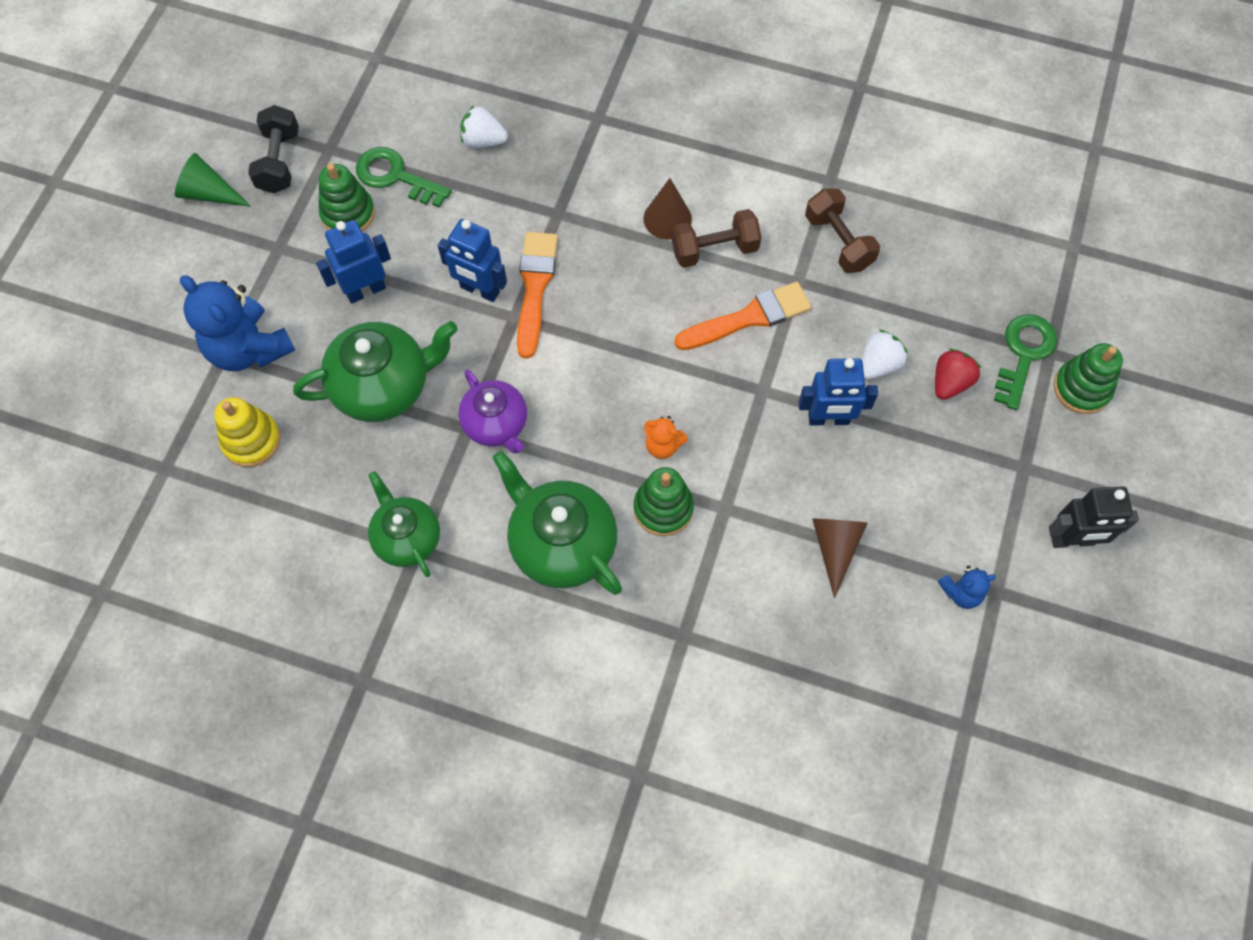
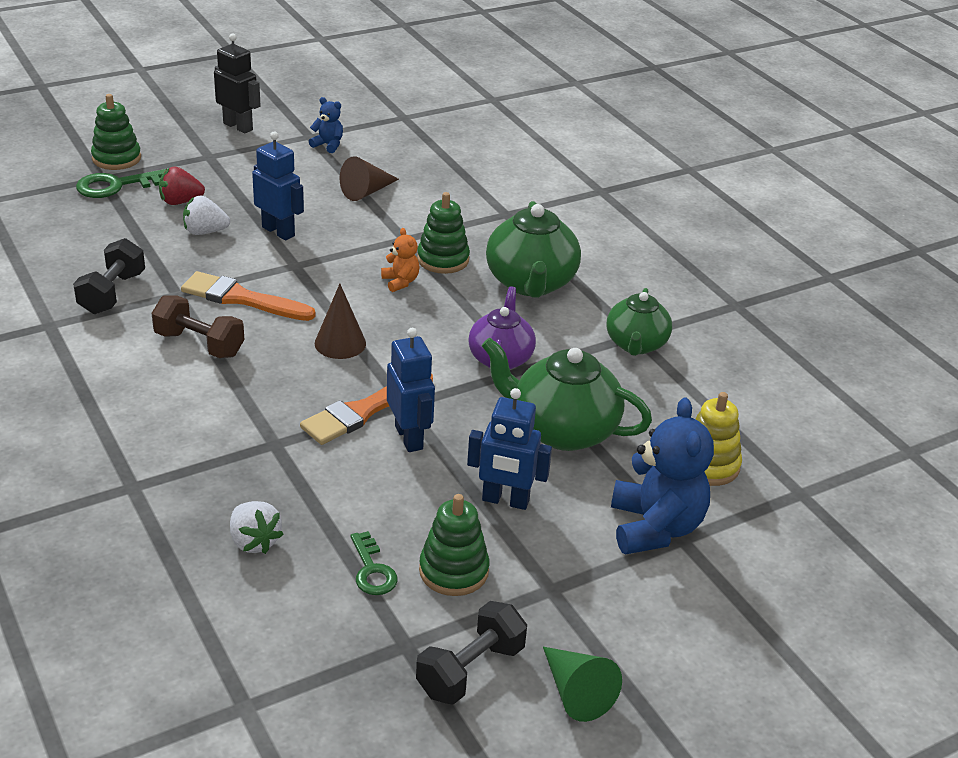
camera: 140 degrees left, 30 degrees down
(396, 177) = (372, 570): green key -> green key, size x0.65
(667, 218) = (199, 383): brown cone -> brown cone (340, 343)
(838, 242) = (112, 293): brown dumbbell -> black dumbbell

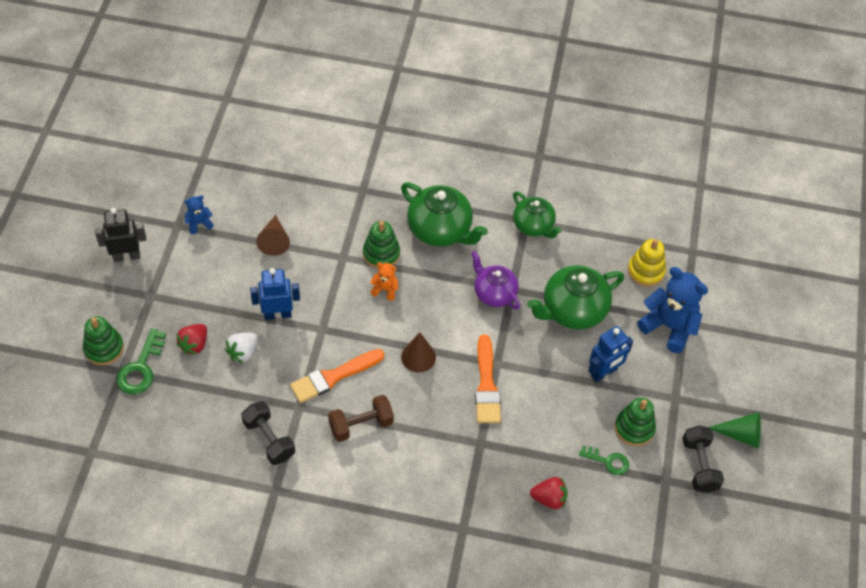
camera: 50 degrees left, 20 degrees up
(254, 541) = (549, 498): white strawberry -> red strawberry
(409, 437) = (525, 380): blue robot -> none

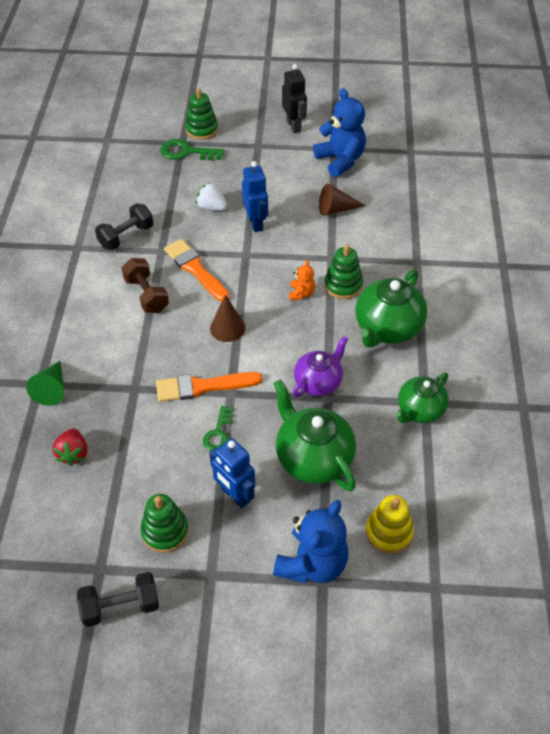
camera: 85 degrees right, 5 degrees down
(194, 344) = (214, 178): red strawberry -> none
(199, 223) = (340, 160): blue teddy bear -> blue teddy bear, size x2.08
(608, 461) = (120, 506): green key -> green key (218, 433)
(741, 435) = (167, 656): green cone -> green cone (52, 389)

